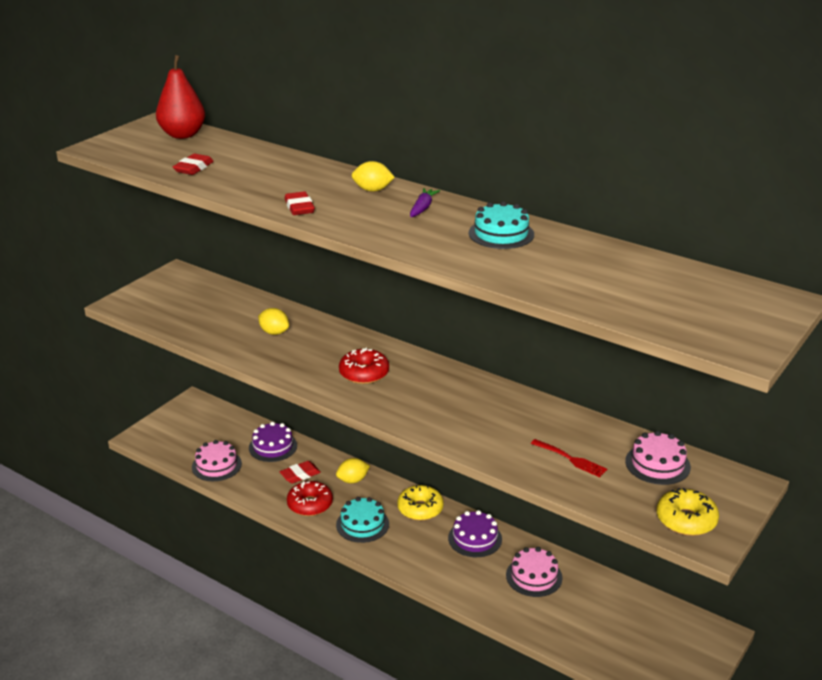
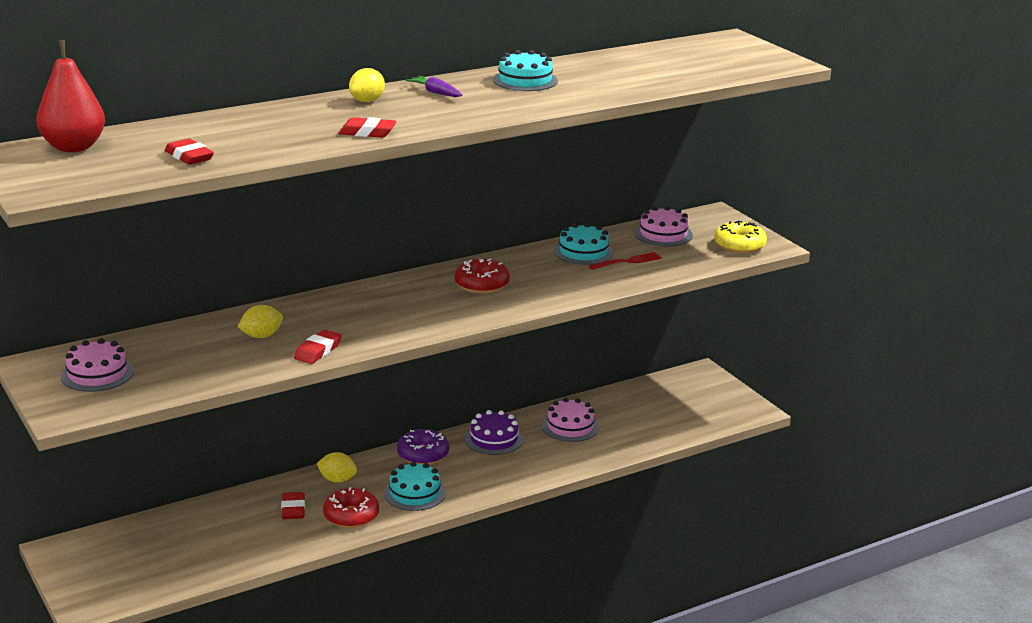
camera: 65 degrees left, 5 degrees down
(216, 465) = (214, 561): pink cake -> pink cake (97, 374)
(268, 361) = (318, 351): none -> red eraser
(273, 447) = (221, 514): purple cake -> none
(353, 480) = (337, 480): yellow lemon -> yellow lemon turned 75 degrees counterclockwise
(364, 373) = (400, 310): red donut -> red donut (482, 285)
(420, 509) = (423, 455): yellow donut -> purple donut
(565, 429) = (583, 252): none -> turquoise cake

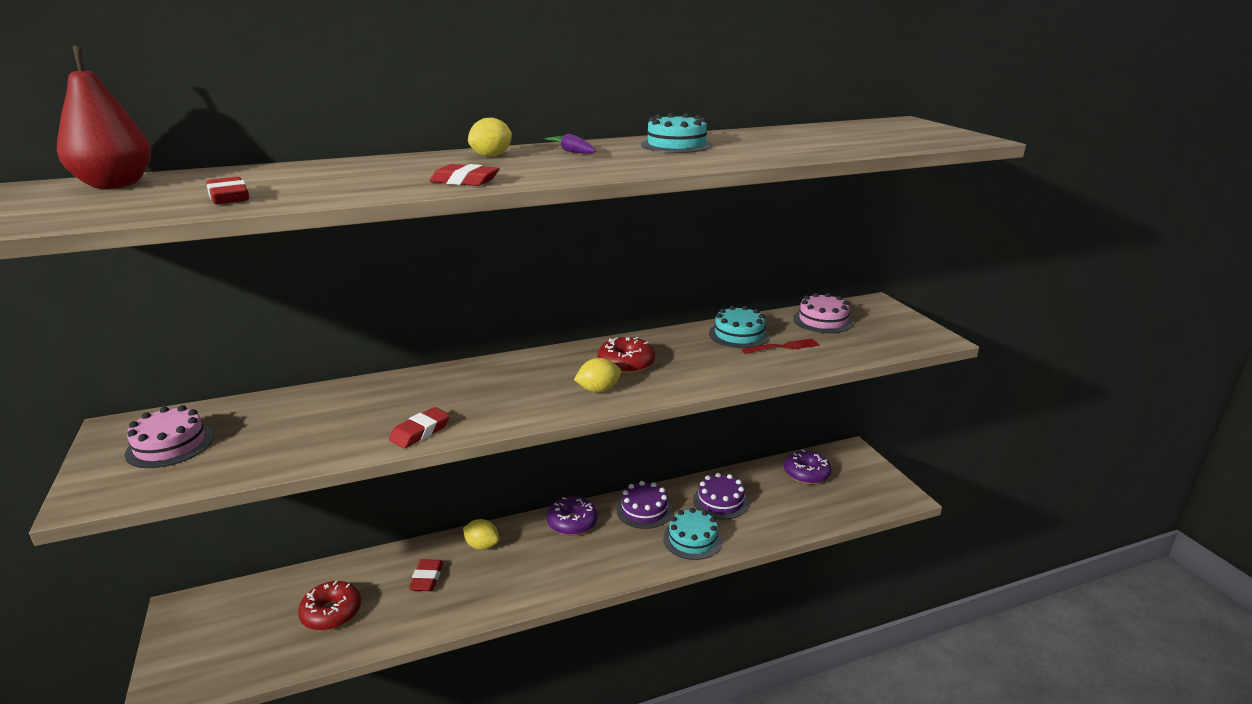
camera: 10 degrees right, 0 degrees up
(261, 336) = (372, 409): yellow lemon -> yellow lemon (598, 390)
(351, 516) = (480, 592): red donut -> red donut (331, 613)
(414, 493) = (551, 569): turquoise cake -> turquoise cake (692, 539)
(570, 426) = (720, 501): pink cake -> purple cake
(655, 396) = (806, 474): none -> purple donut
(739, 246) = (902, 336): yellow donut -> none

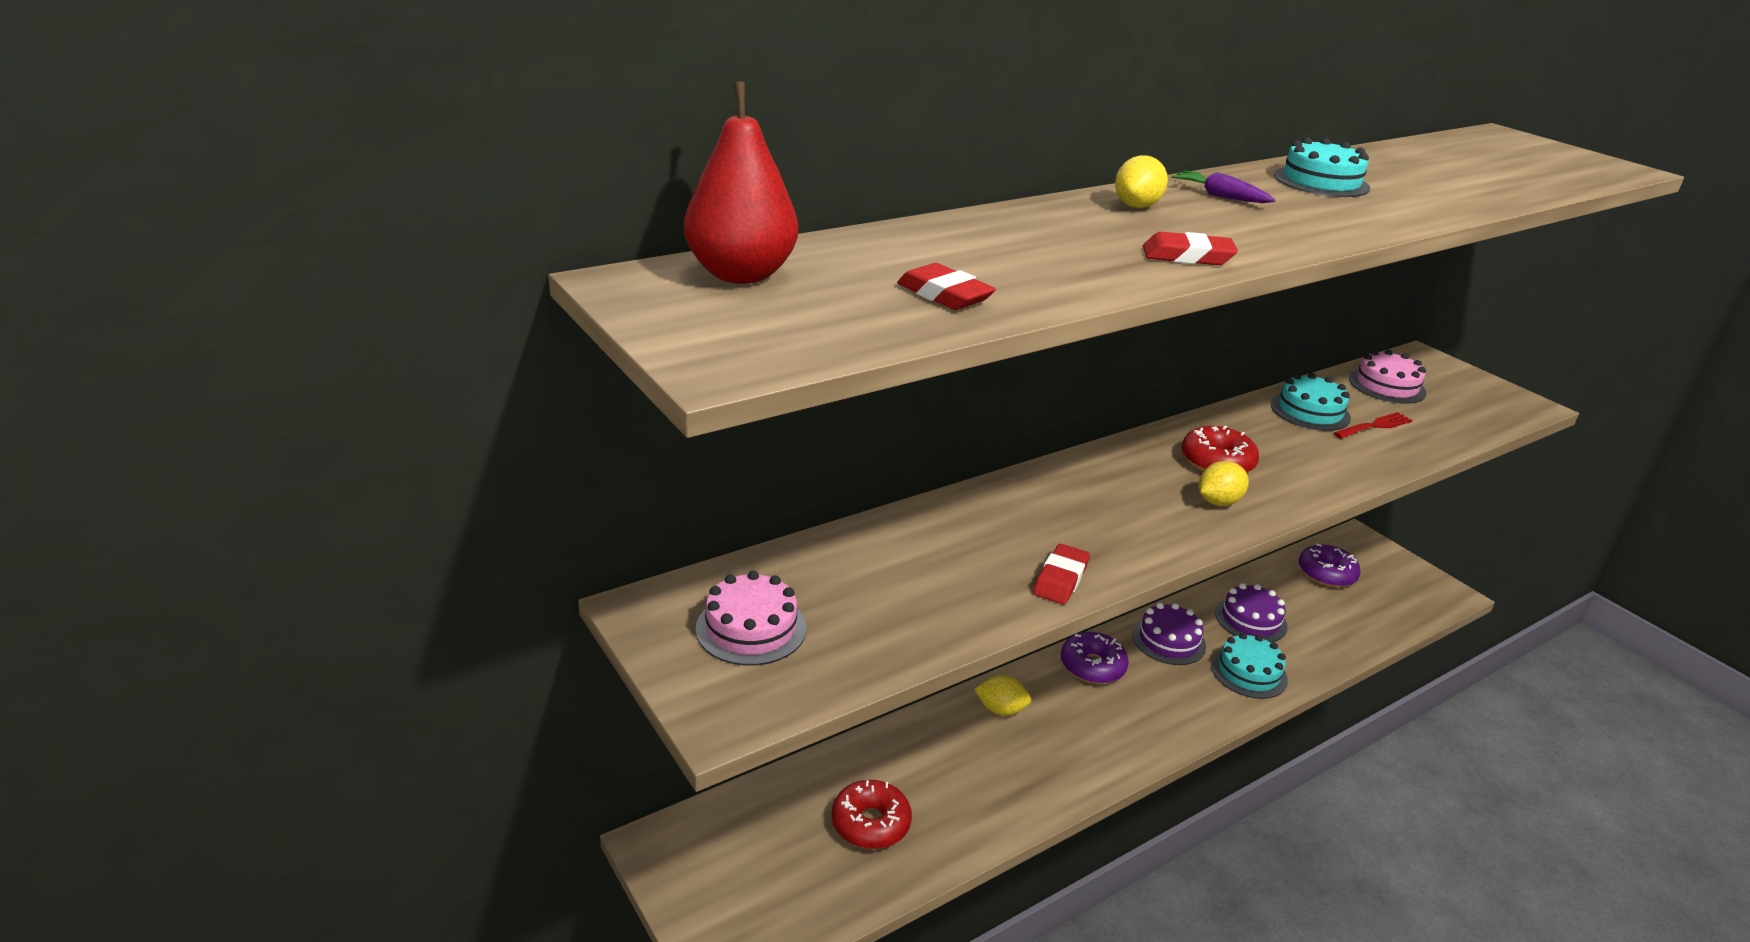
camera: 15 degrees left, 5 degrees up
(427, 578) = (961, 762): red eraser -> none

